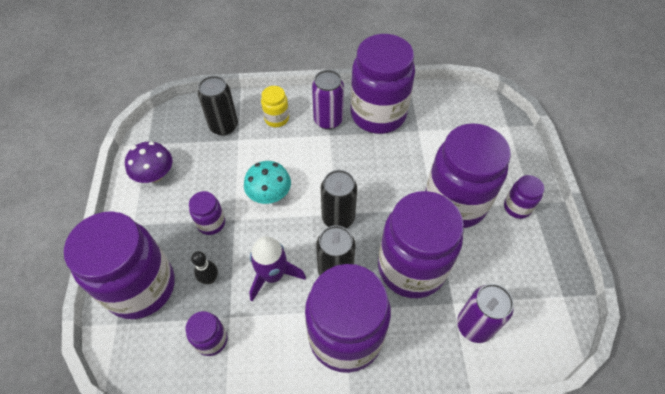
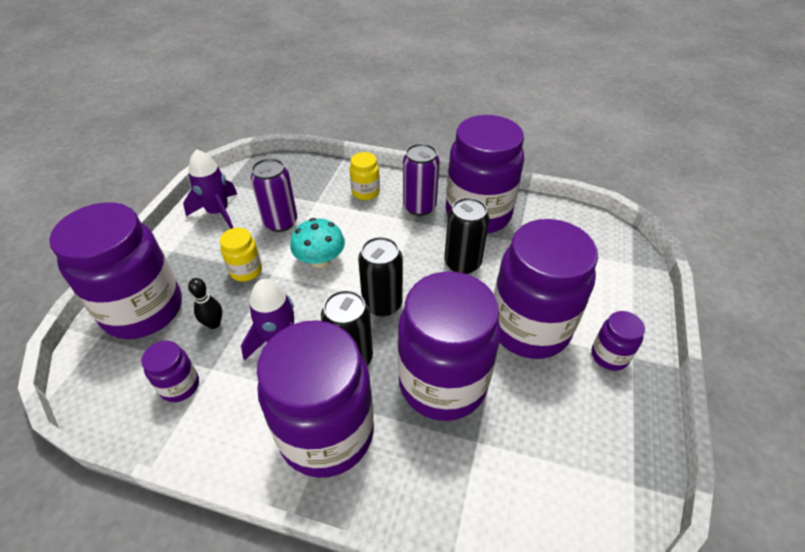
camera: 20 degrees right, 10 degrees down
(155, 175) = (218, 212): purple mushroom -> purple rocket
(211, 223) = (246, 271): purple jar -> yellow jar
(224, 126) = (308, 186): black can -> black can (462, 263)
(474, 326) = (493, 478): purple can -> purple can (280, 222)

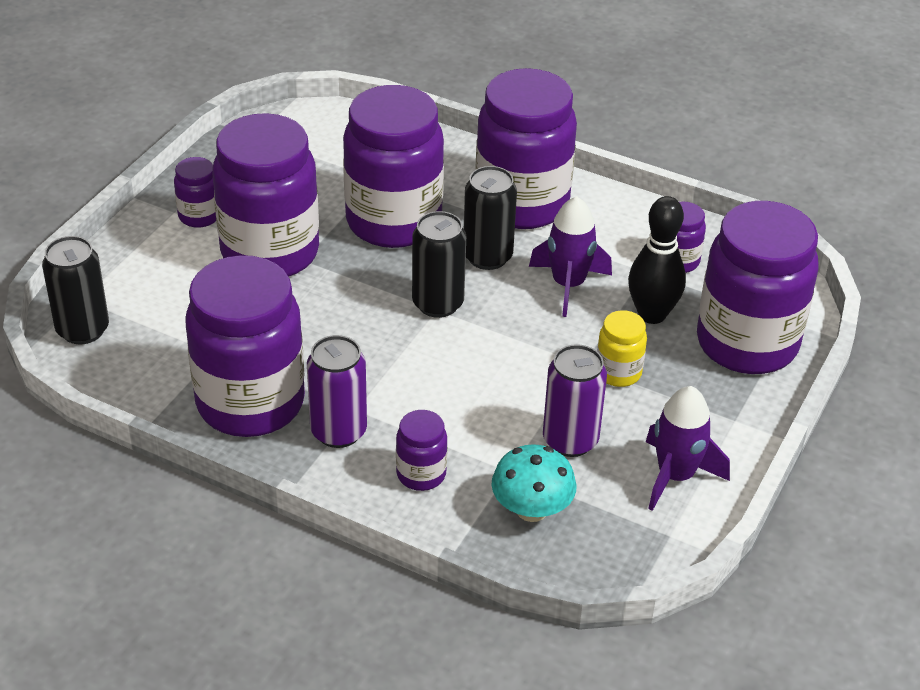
camera: 170 degrees left, 5 degrees down
(214, 324) = (652, 314): black bowling pin -> black bowling pin, size x1.74
(320, 260) = (512, 371): turquoise mushroom -> turquoise mushroom (531, 509)
(365, 192) = (421, 474): yellow jar -> purple jar
(462, 263) = (312, 335): black can -> black can (83, 330)

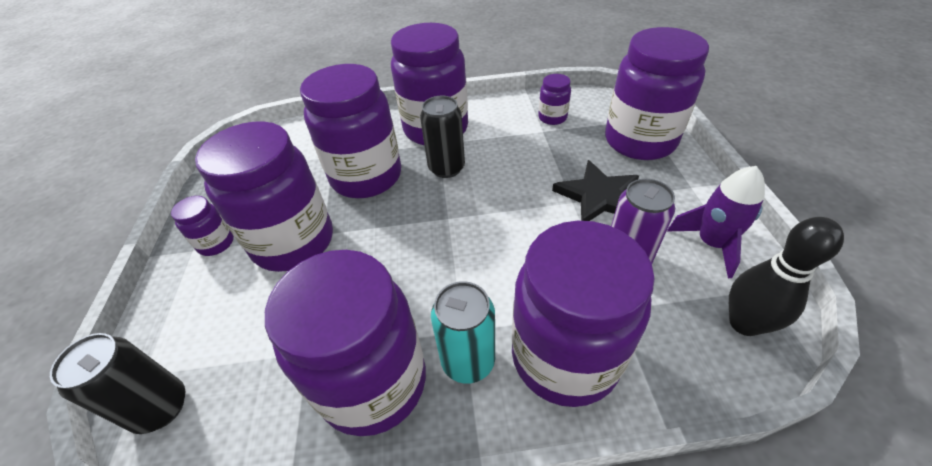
camera: 30 degrees left, 5 degrees up
(338, 431) = (468, 361): purple can -> turquoise can
(421, 474) = (564, 357): purple jar -> purple jar, size x2.26
(438, 303) = (445, 214): black can -> none
(531, 509) = (666, 331): turquoise mushroom -> none
(568, 285) = (511, 160): purple rocket -> none
(618, 373) = (598, 196): yellow jar -> black star
(652, 314) = (574, 152): black bowling pin -> black bowling pin (744, 323)

